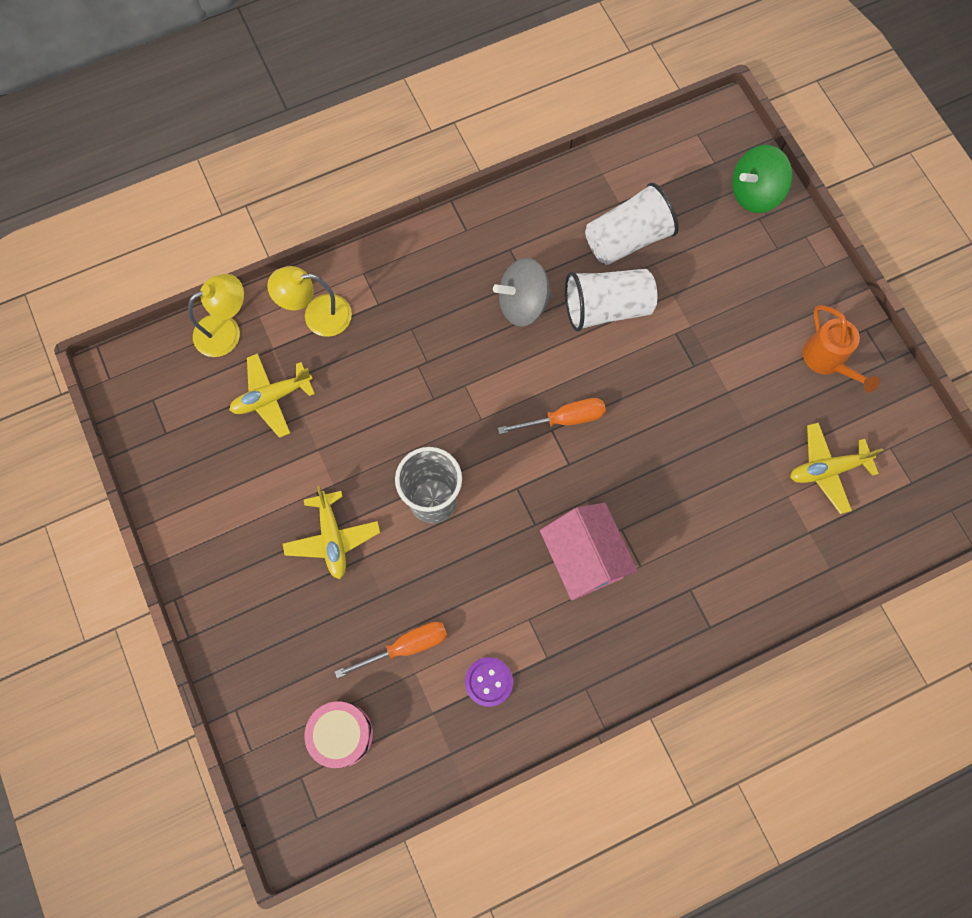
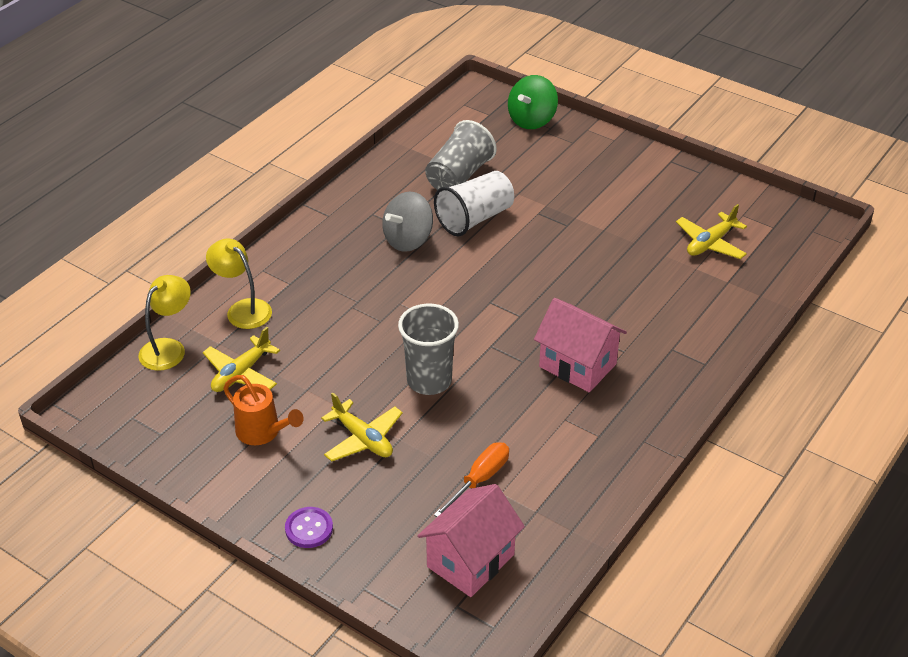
camera: 30 degrees left, 30 degrees down
(317, 316) = (243, 309): yellow lamp -> yellow lamp turned 75 degrees clockwise
(342, 734) = (470, 561): pink drum -> pink house
(489, 682) = (565, 471): purple button -> purple button (309, 529)
(564, 419) = (494, 292): orange screwdriver -> none
(627, 239) = (459, 176): white cup -> grey cup
(828, 361) = (660, 187): orange watering can -> orange watering can (263, 432)

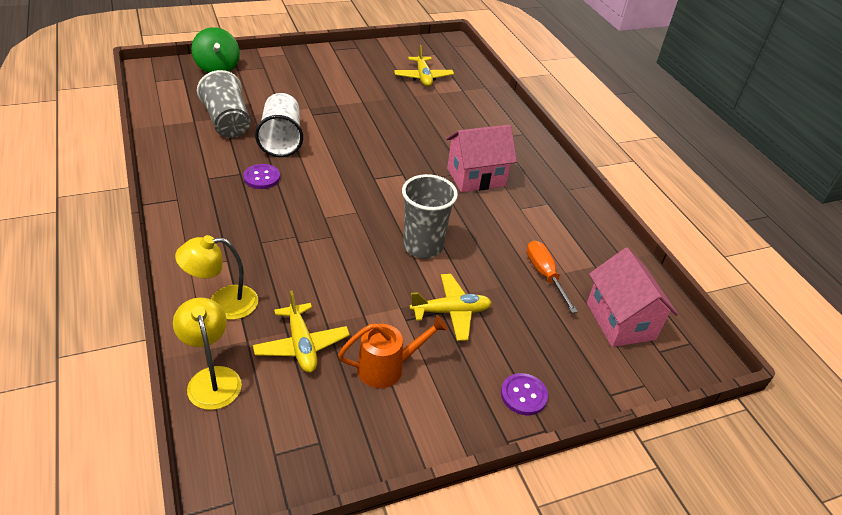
camera: 60 degrees left, 0 degrees up
(408, 240) = (262, 178): grey spinning top -> purple button

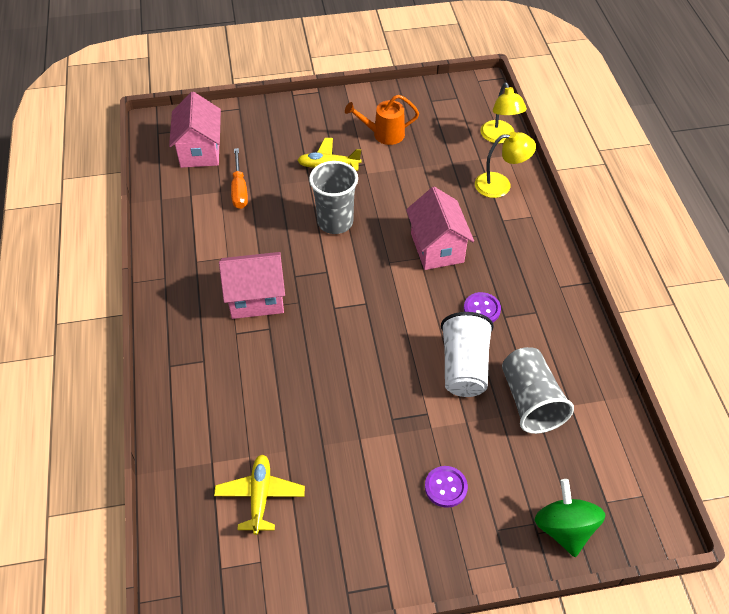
camera: 165 degrees left, 10 degrees up
(301, 345) = (441, 152): yellow plane -> none
(306, 227) = (437, 248): none -> pink house
(523, 395) = (297, 112): purple button -> purple button (445, 487)

